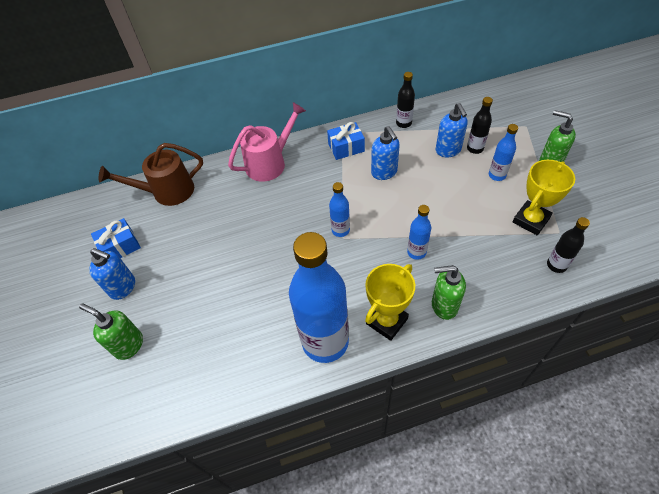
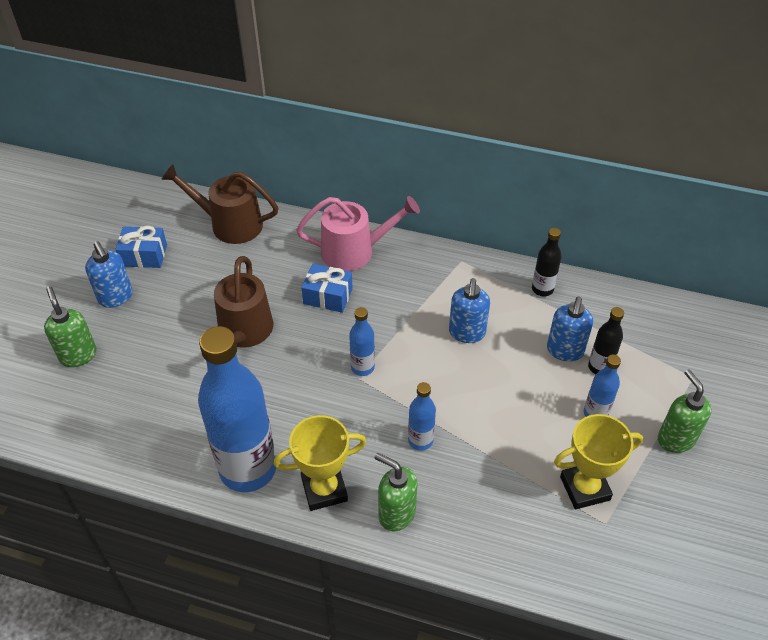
camera: 30 degrees right, 5 degrees down
(241, 255) = (244, 332): none -> brown watering can
(346, 147) = (450, 280): blue gift -> blue gift (328, 296)
(556, 265) = (564, 555): black bottle -> none

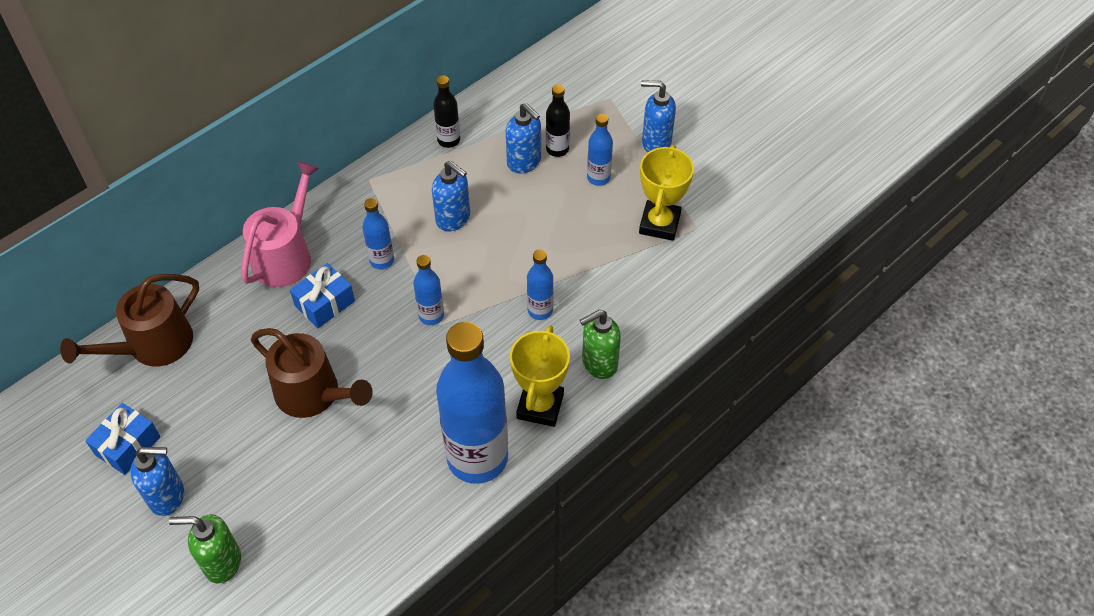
camera: 60 degrees left, 5 degrees up
(392, 309) = (382, 260): none -> blue bottle
(675, 439) = (655, 142): green soap dispenser -> blue soap dispenser

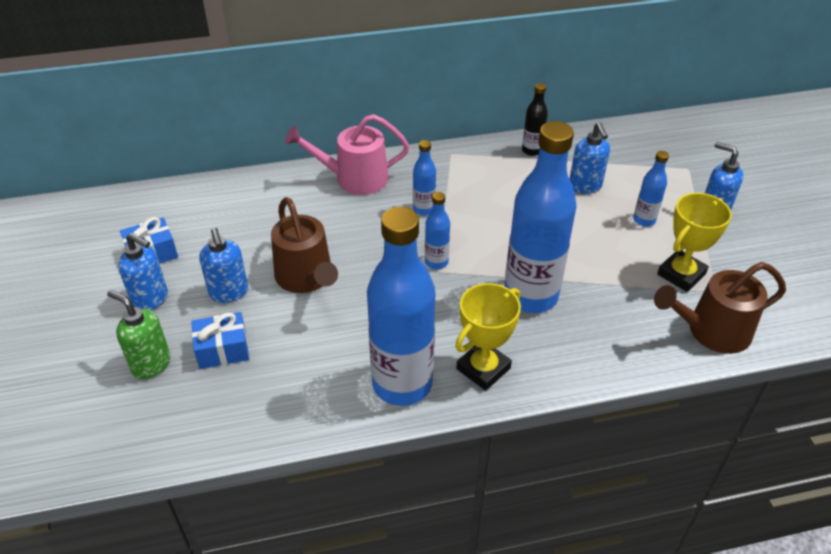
camera: 30 degrees right, 10 degrees down
(153, 345) = (220, 198): brown watering can -> brown watering can (712, 331)
(286, 255) = (354, 178): pink watering can -> pink watering can turned 150 degrees counterclockwise
(325, 304) = (360, 220): blue gift -> blue gift (223, 350)
(453, 219) = (500, 203): blue soap dispenser -> blue soap dispenser (229, 292)
(540, 310) = (530, 296): blue bottle -> blue bottle, size x2.22
(557, 149) = (619, 187): black bottle -> none
(599, 363) = (558, 358): green soap dispenser -> none

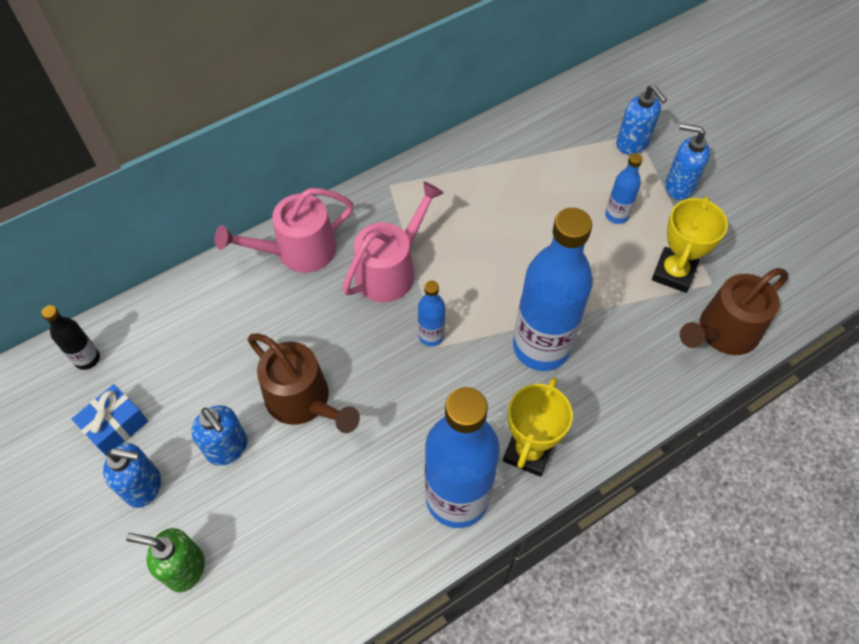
camera: 20 degrees left, 15 degrees up
(223, 350) = (255, 523): blue gift -> none
(424, 209) = (390, 270): blue bottle -> pink watering can
(531, 150) = (472, 156): black bottle -> black bottle (87, 359)
(585, 186) = (544, 189): blue soap dispenser -> blue soap dispenser (632, 144)

